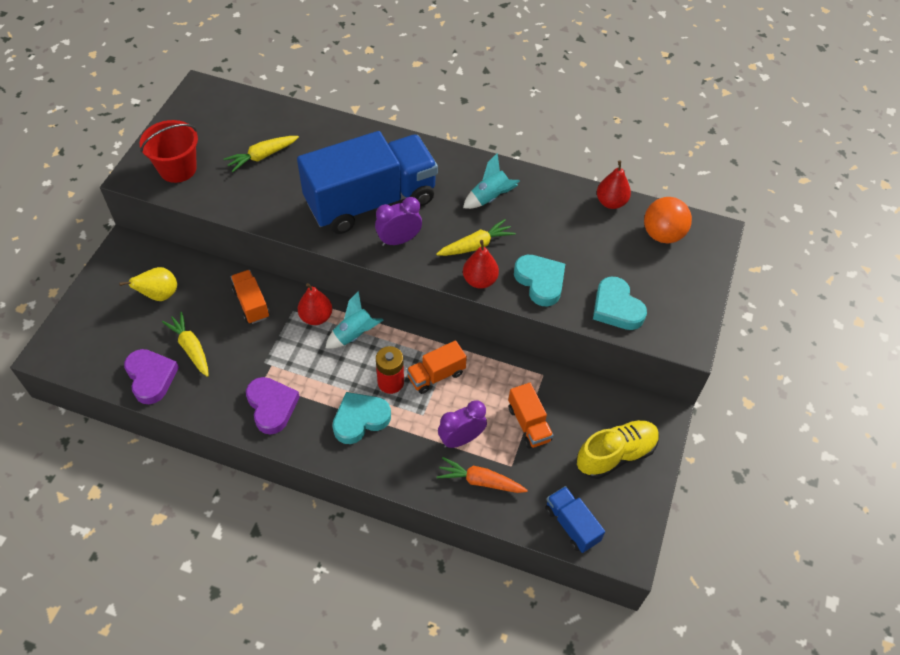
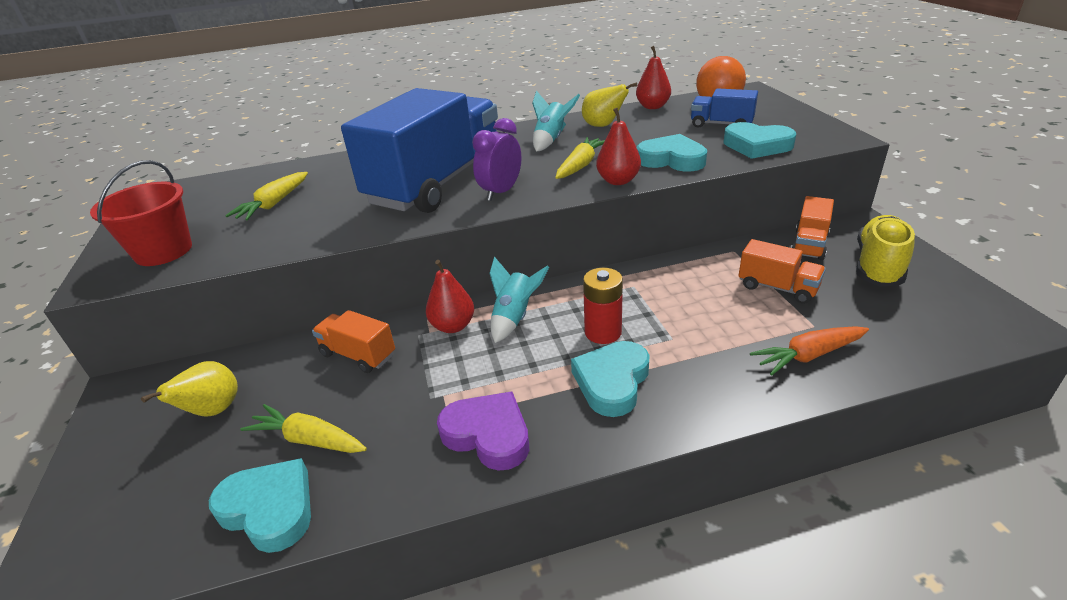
camera: 30 degrees left, 20 degrees down
(151, 377) = (269, 509): purple heart -> turquoise heart
(436, 375) = (641, 302): orange truck -> orange truck (809, 244)
(461, 439) = (738, 334): purple clock -> none
(545, 204) = (603, 125): none -> yellow pear
(571, 525) = (940, 335): blue truck -> blue truck (721, 124)

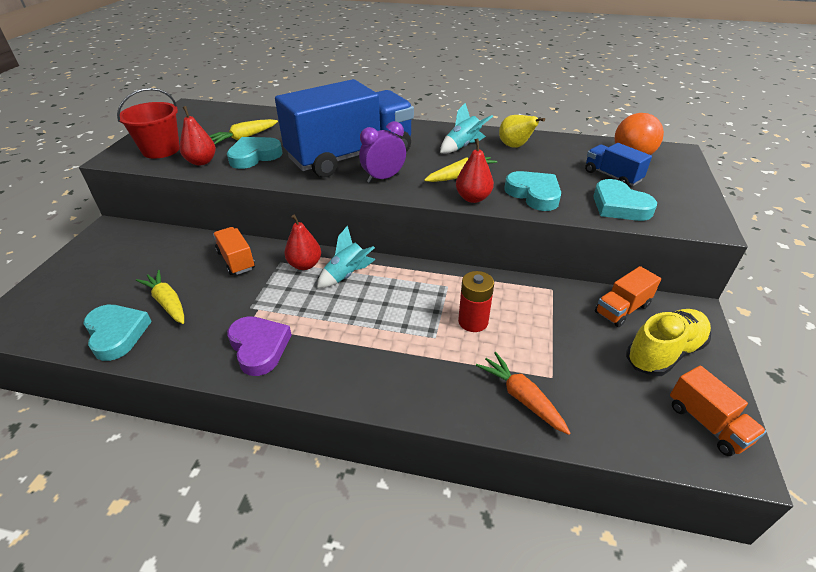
camera: 25 degrees right, 5 degrees up
(213, 411) = (138, 262): yellow pear -> none
(603, 332) = (392, 311): red battery -> red battery (473, 321)
(612, 382) = (364, 349): turquoise heart -> turquoise heart (254, 156)
(652, 107) = (573, 141): red pear -> red pear (201, 162)
(777, 287) = (555, 333): orange truck -> orange truck (707, 423)
(808, 356) = (521, 397): orange carrot -> orange carrot turned 45 degrees clockwise

